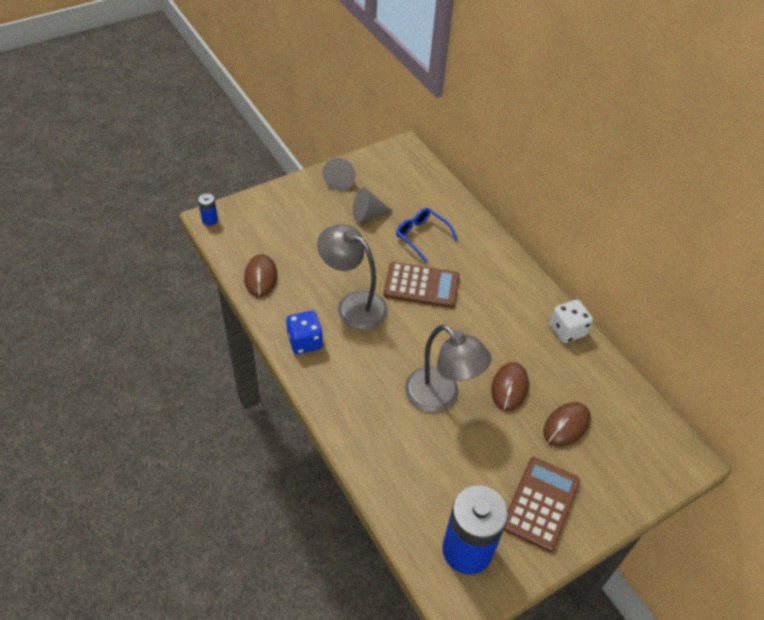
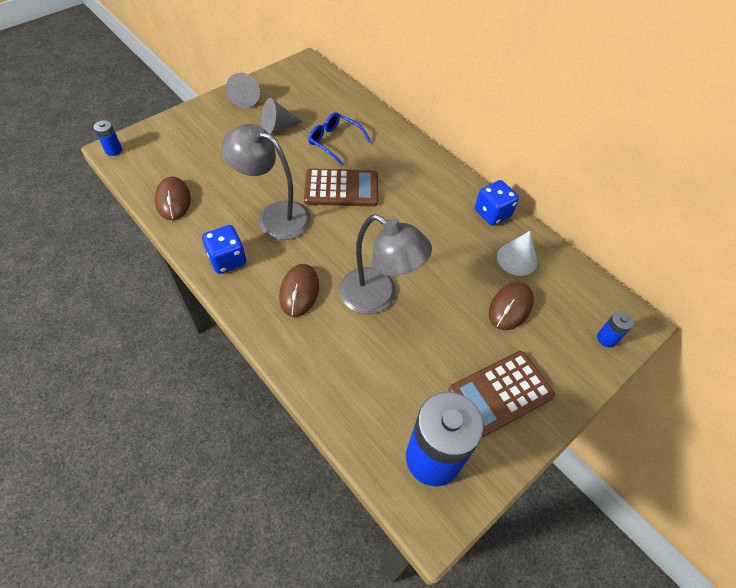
camera: 10 degrees left, 5 degrees up
(509, 388) = (446, 277): brown mouse -> brown mouse (299, 291)
(540, 504) = (500, 393): brown calculator -> brown calculator turned 135 degrees counterclockwise
(567, 330) = (492, 213): white dice -> blue dice
(582, 379) = (517, 259): none -> white cone
(655, 469) = (606, 338): none -> blue battery

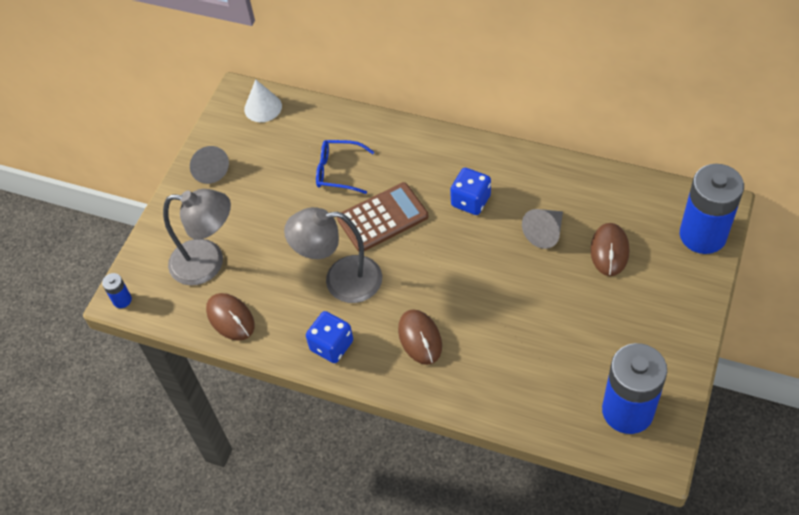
camera: 20 degrees left, 0 degrees up
(278, 127) = (269, 185): grey cone -> grey cone (545, 233)
(378, 297) = (492, 304): grey lamp -> grey lamp (208, 263)
(492, 213) = (538, 168): blue dice -> blue dice (471, 201)
(500, 393) = (647, 330): brown calculator -> none
(517, 259) = (587, 202): white cone -> white cone (263, 107)
(606, 338) = (703, 235): blue battery -> blue battery, size x2.40

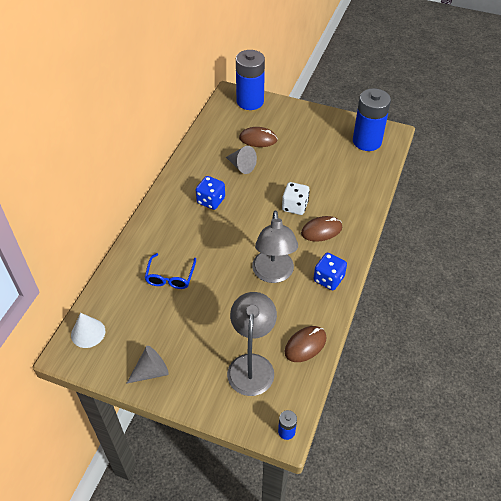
camera: 95 degrees left, 5 degrees down
(382, 218) = (219, 249): brown calculator -> none
(466, 303) = (295, 206): none -> white dice

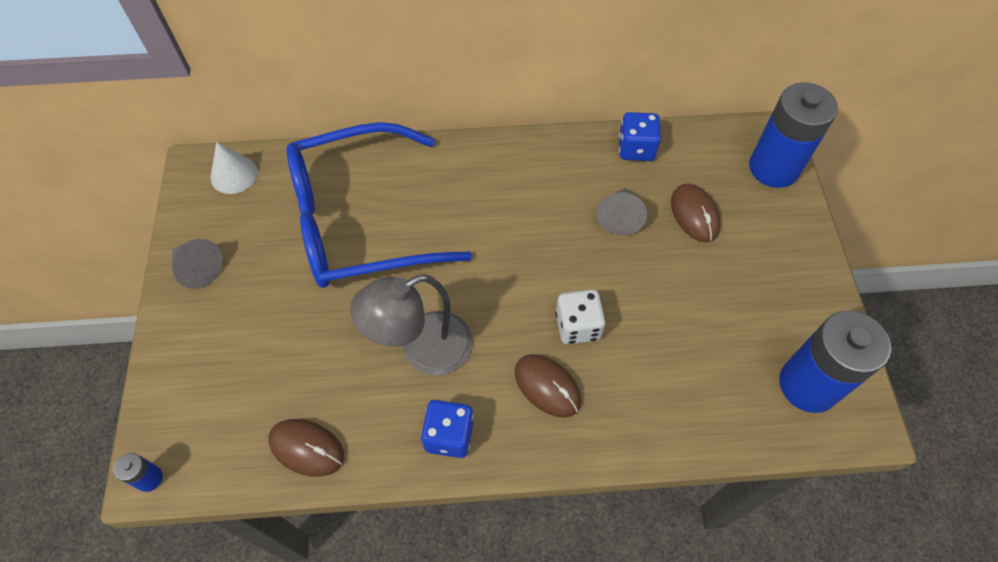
camera: 65 degrees right, 10 degrees up
(170, 277) = (358, 221): blue glasses -> blue glasses, size x2.42
(211, 201) = (524, 208): blue dice -> blue dice (636, 148)
(251, 365) = (246, 386): grey lamp -> none

